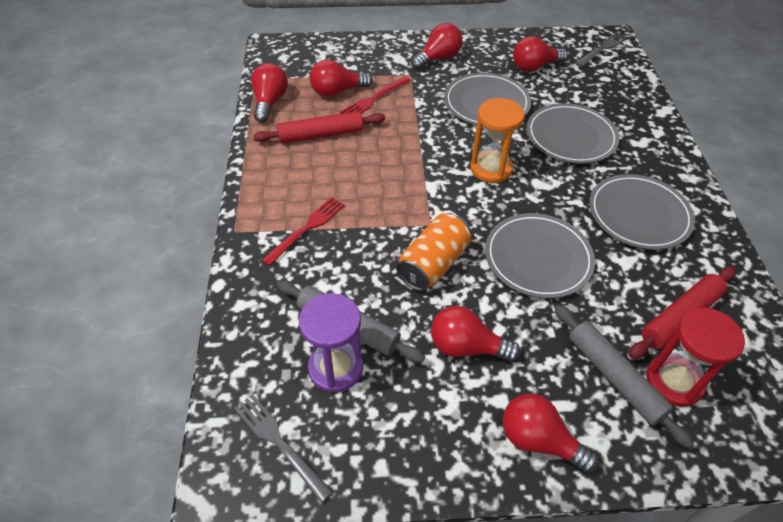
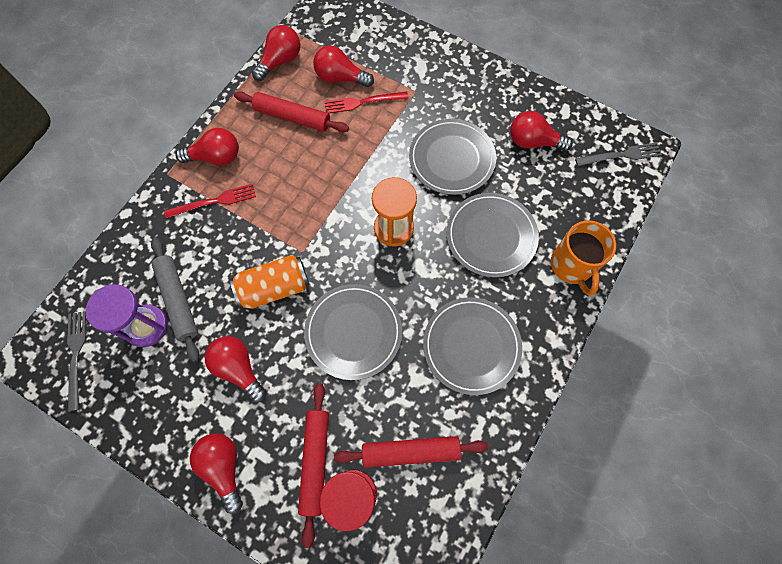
camera: 35 degrees right, 20 degrees up
(438, 58) = (455, 85): red light bulb -> red light bulb (216, 157)
(614, 377) = (315, 461): grey rolling pin -> red rolling pin
(647, 127) = (571, 266): none -> orange mug

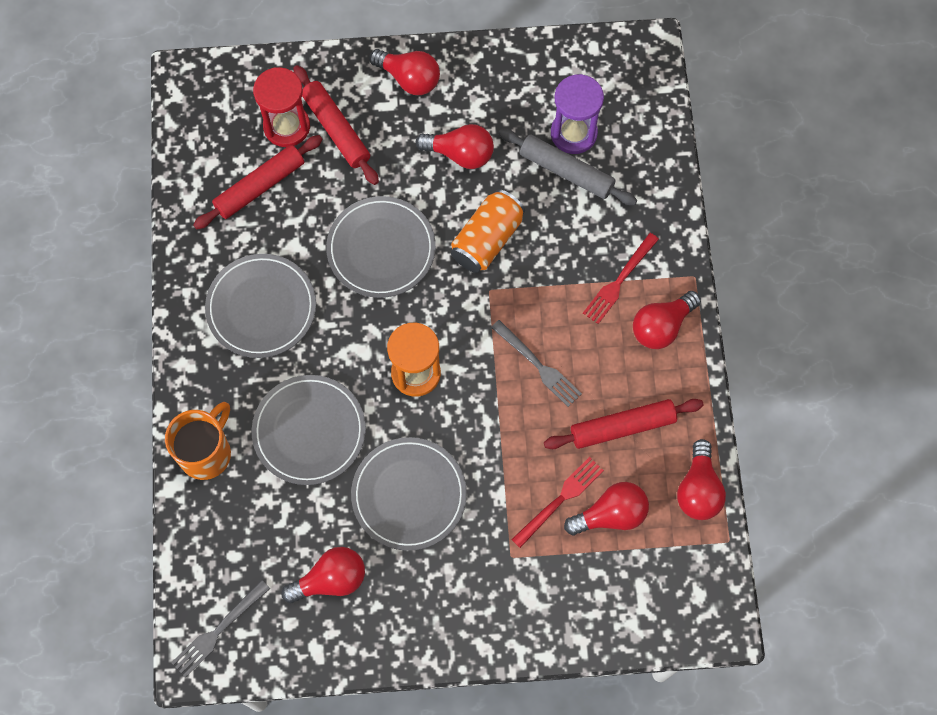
camera: 145 degrees right, 0 degrees up
(76, 355) = (611, 74): grey fork -> grey fork (538, 365)
(571, 266) = (206, 453): orange mug -> orange mug turned 75 degrees clockwise

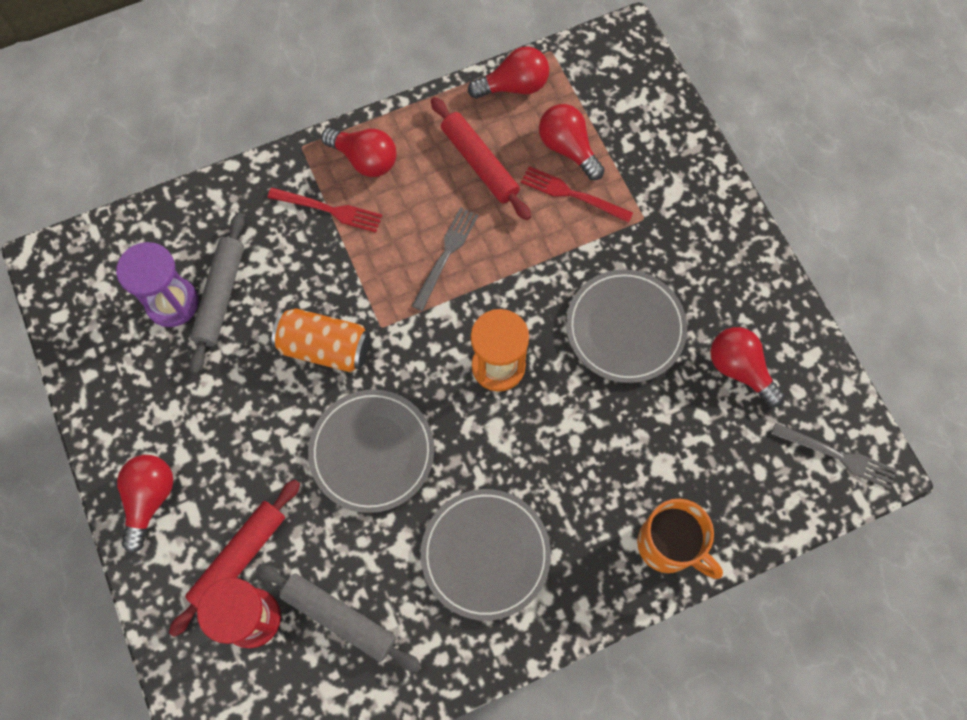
camera: 110 degrees left, 0 degrees up
(206, 453) = (668, 545): orange mug -> orange mug turned 150 degrees counterclockwise
(260, 186) = (339, 618): red rolling pin -> grey rolling pin
(309, 431) = (601, 448): grey plate -> none
(460, 154) = (231, 409): red light bulb -> none

